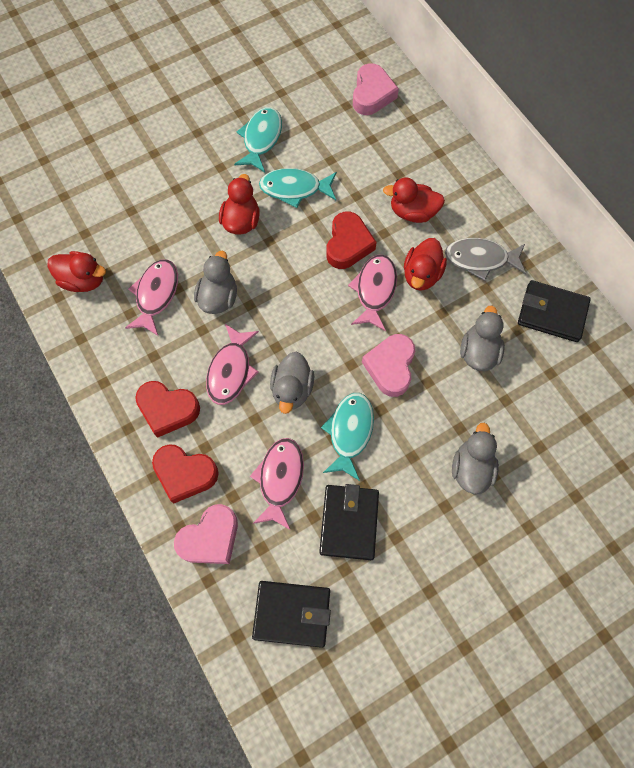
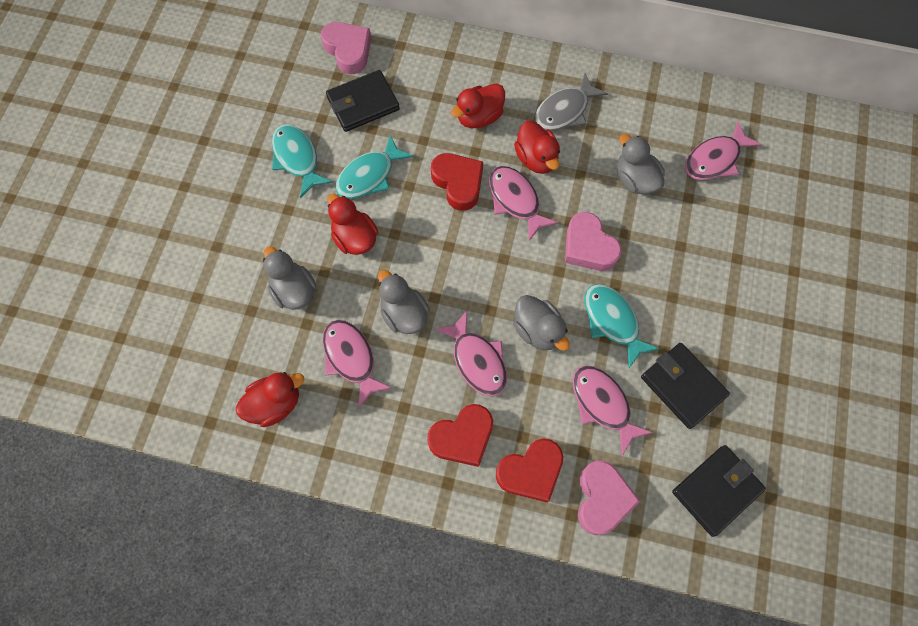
camera: 45 degrees left, 0 degrees up
(471, 468) = (718, 267): grey duck -> grey duck (294, 290)
(552, 313) = (652, 107): black wallet -> black wallet (363, 103)
(559, 392) = (715, 159): none -> pink fish

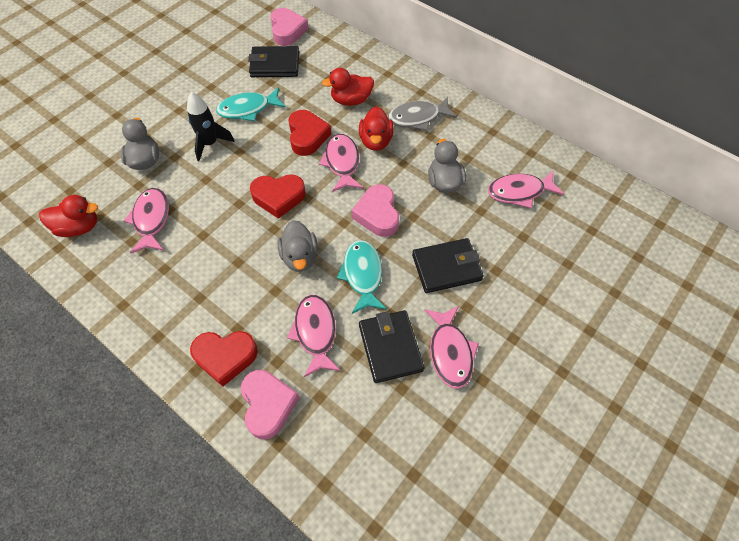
camera: 25 degrees right, 10 degrees down
(297, 158) = (207, 82): turquoise fish -> none
(355, 238) = (210, 144): red duck -> black rocket
(404, 314) = (209, 205): grey duck -> none
(462, 437) = (191, 308): red heart -> red heart (278, 197)
(477, 360) = (240, 259): pink fish -> pink fish (450, 352)
(602, 499) = (268, 405): pink heart -> pink heart turned 45 degrees counterclockwise
(716, 490) = (368, 444): black wallet -> black wallet (446, 267)

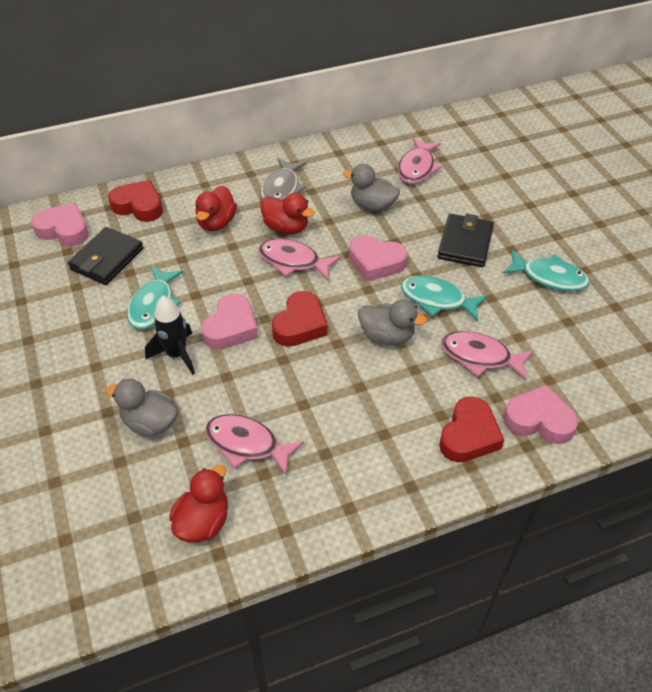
camera: 60 degrees left, 10 degrees down
(252, 160) = (231, 327): none -> pink heart
(307, 136) = (236, 273): red heart -> red heart (139, 206)
(390, 347) = (524, 312): black wallet -> none
(450, 352) = (549, 277): pink fish -> turquoise fish

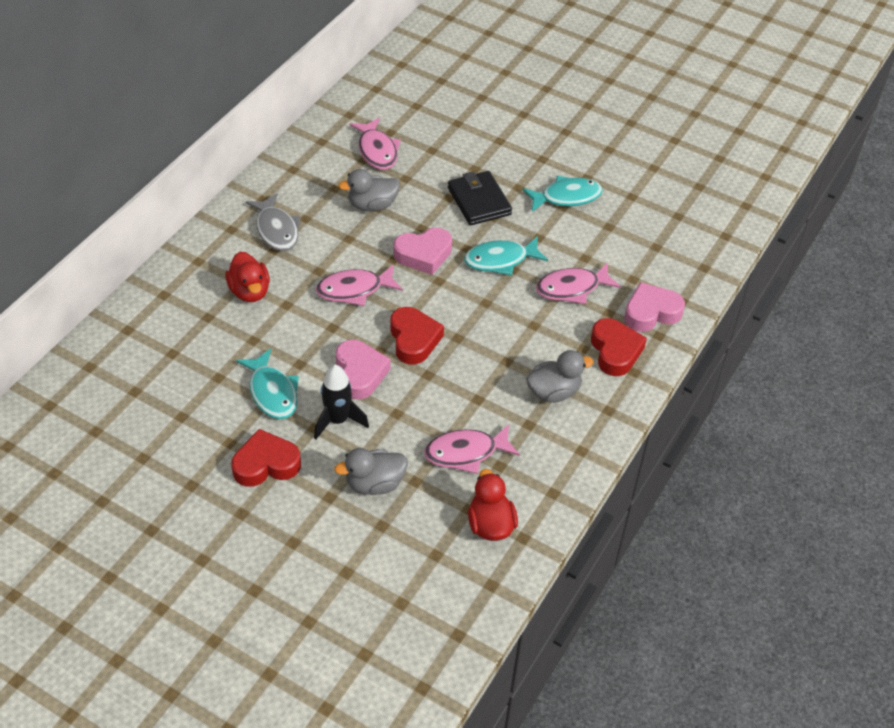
camera: 40 degrees left, 0 degrees up
(64, 230) = (108, 374): pink heart -> none
(107, 259) = (183, 377): black wallet -> none
(139, 206) = (157, 314): red heart -> red heart (266, 464)
(286, 227) = (317, 263): red duck -> none
(387, 336) = (490, 310): grey duck -> grey duck (554, 392)

